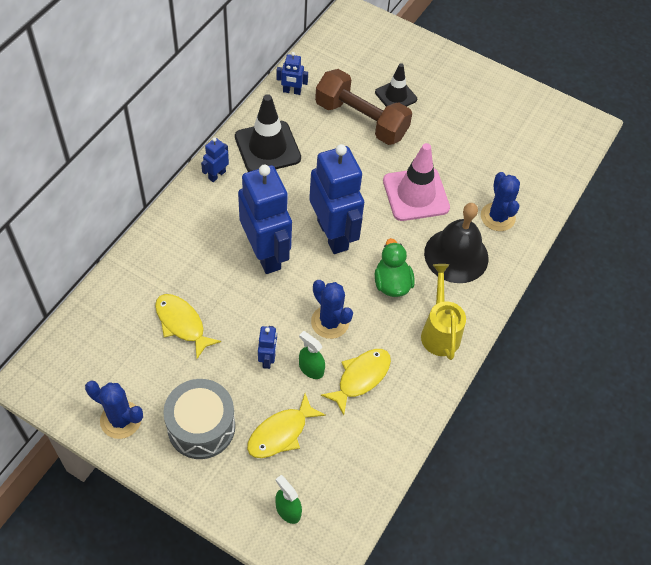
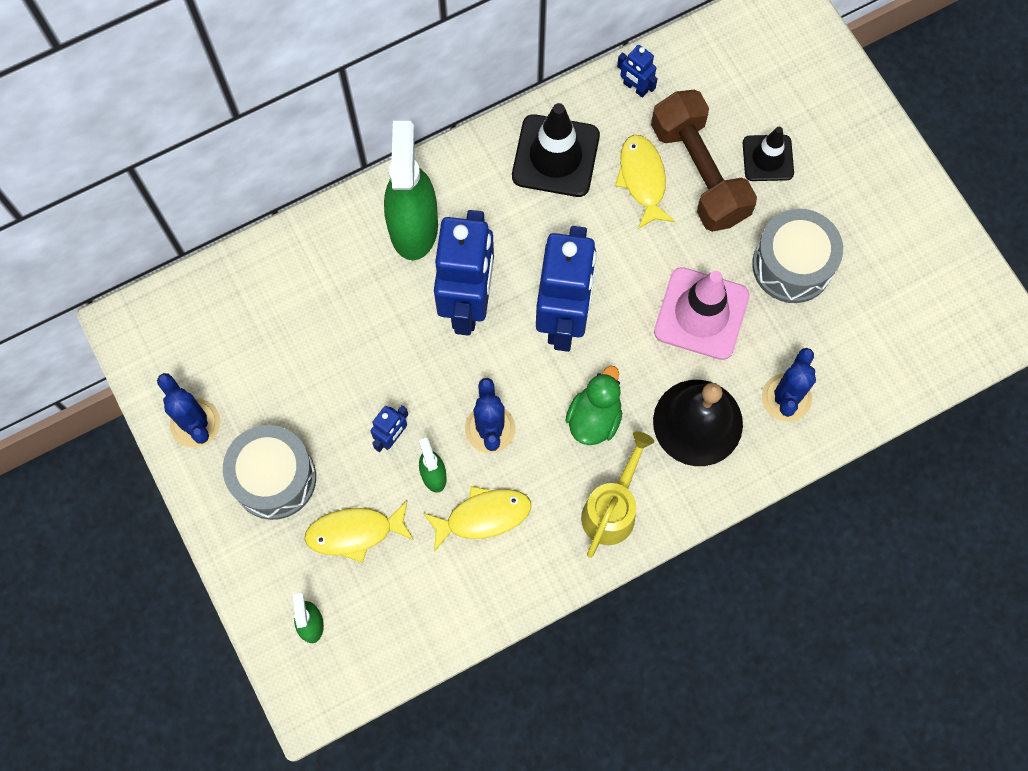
camera: 35 degrees right, 15 degrees up
(182, 324) = (322, 342): yellow fish -> yellow fish (642, 179)
(201, 226) = (413, 226): none -> green spray bottle
(217, 175) = (471, 165): blue robot -> none
(449, 145) = (792, 265): none -> grey drum

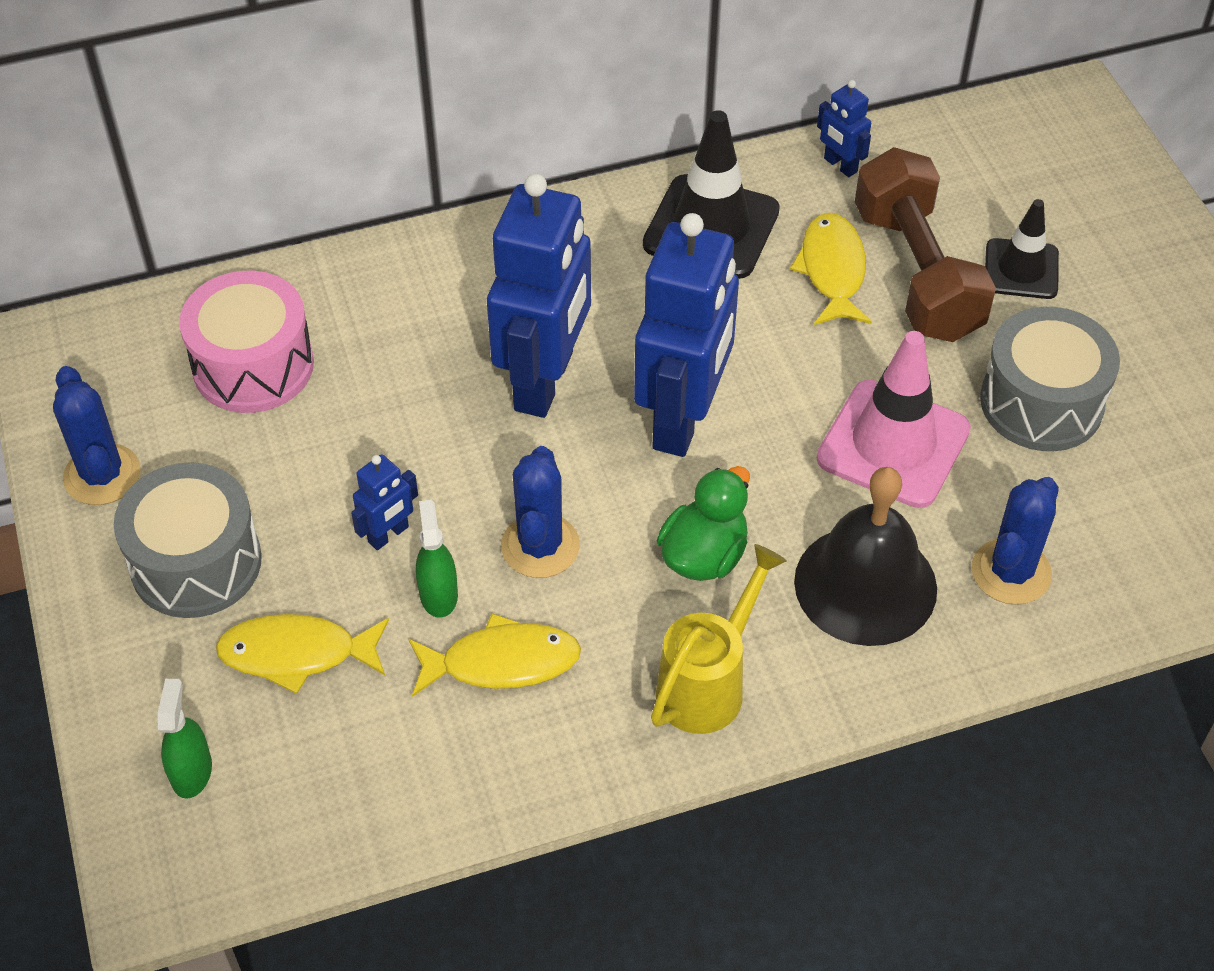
camera: 10 degrees right, 20 degrees down
(272, 321) = (253, 365): none -> pink drum
(413, 226) = (488, 281): green spray bottle -> none

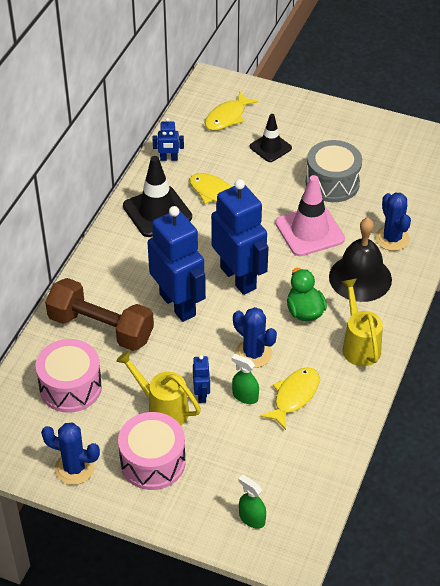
camera: 50 degrees left, 5 degrees down
(196, 563) = (153, 462): grey drum -> pink drum
(297, 654) = (229, 455): yellow fish -> yellow fish (227, 117)
(313, 504) = (163, 409): none -> yellow watering can
(916, 273) = (242, 174): brown dumbbell -> brown dumbbell (101, 328)

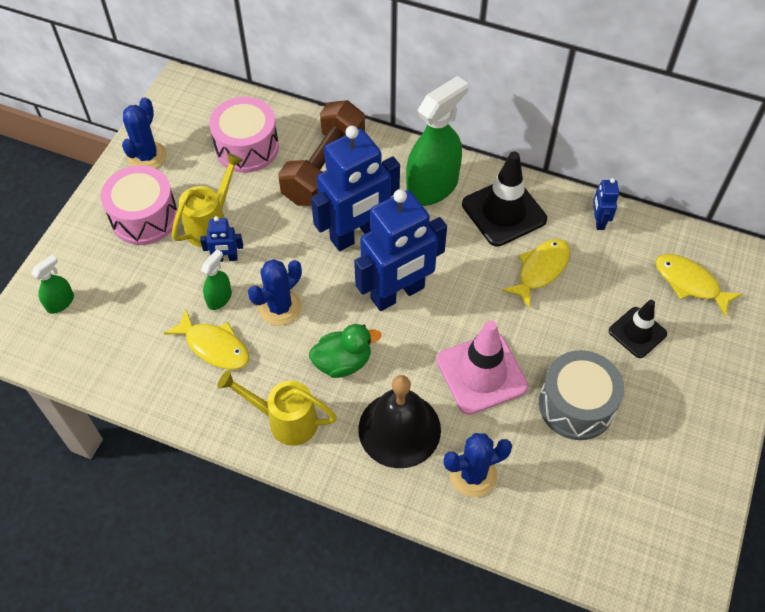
camera: 90 degrees right, 10 degrees up
(128, 255) = (432, 187): none -> green spray bottle
(359, 345) = (285, 420): yellow watering can -> yellow watering can turned 150 degrees counterclockwise

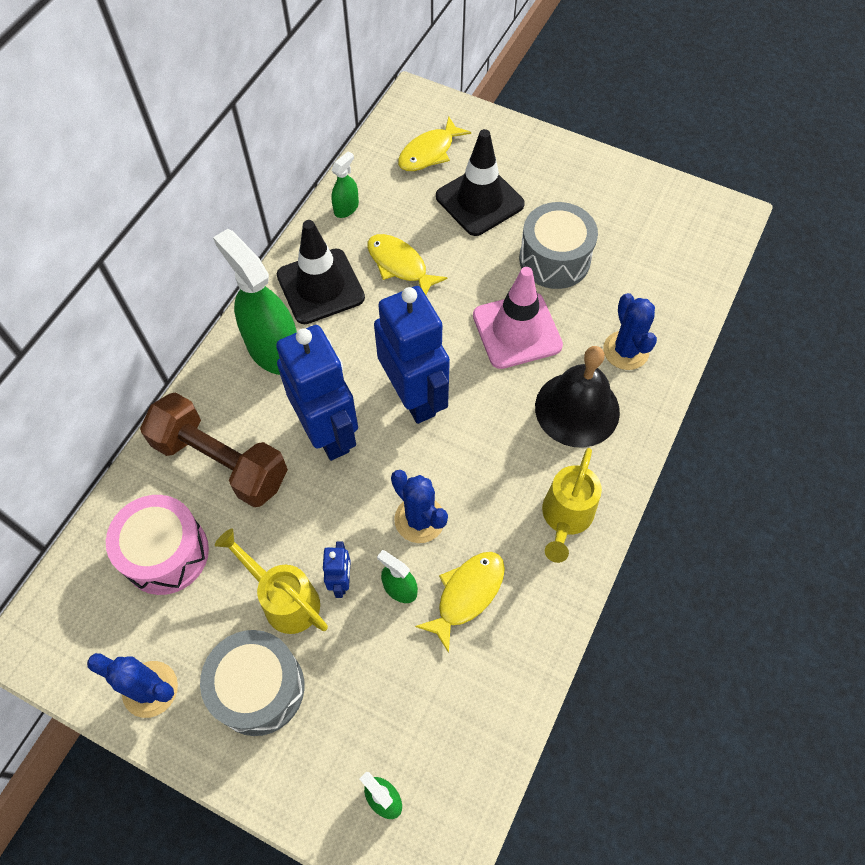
camera: 85 degrees left, 5 degrees up
(144, 217) = (259, 688): pink drum -> grey drum
(343, 362) = (496, 457): green duck -> none
(598, 221) = (346, 208): blue robot -> green spray bottle
(637, 332) = (479, 200): black traffic cone -> black traffic cone, size x1.62

